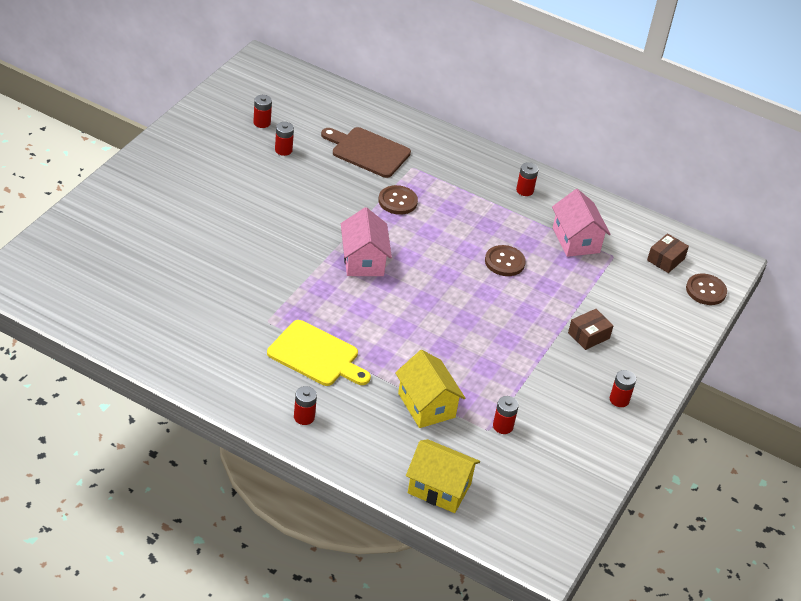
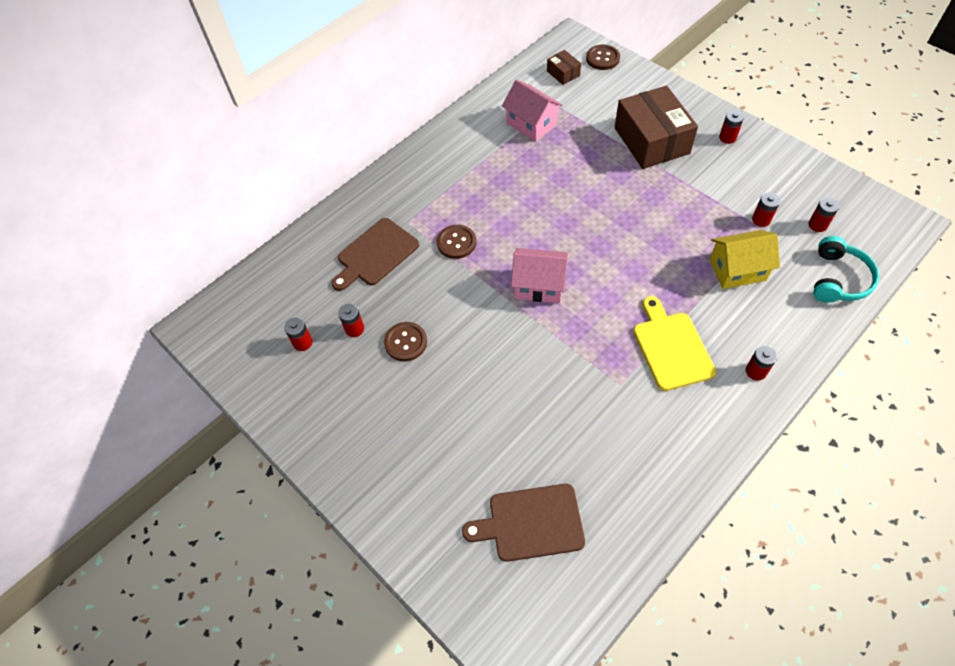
camera: 65 degrees left, 15 degrees up
(122, 272) = (531, 523): none -> brown cutting board
(316, 355) = (671, 347): yellow cutting board -> yellow cutting board turned 60 degrees counterclockwise
(439, 488) = (838, 279): yellow house -> turquoise headphones
(504, 262) = (554, 178): brown button -> brown button (405, 342)
(524, 190) = (459, 145): red battery -> red battery (817, 225)
(576, 240) = (531, 124): pink house -> pink house turned 45 degrees clockwise
(588, 335) = (651, 140): brown box -> brown box, size x2.21

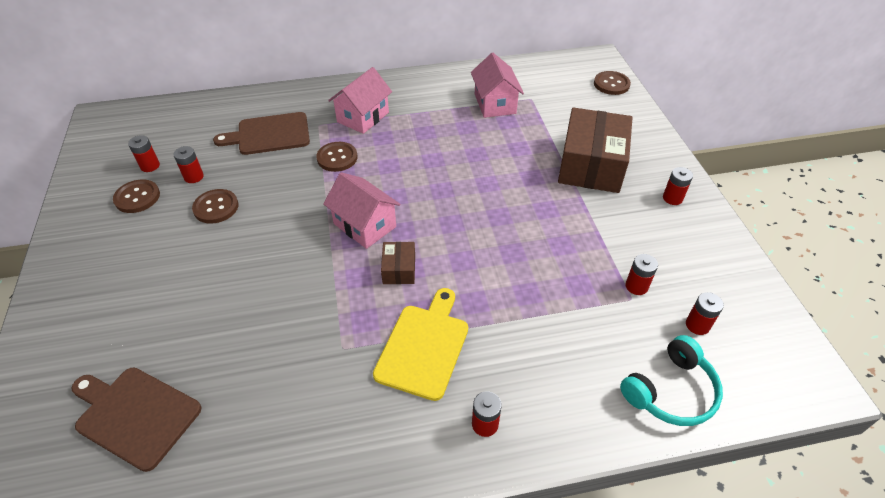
camera: 30 degrees right, 10 degrees down
(327, 375) = (137, 197): none -> brown button
(438, 194) = (363, 117): none -> pink house
(563, 73) = (563, 80): brown box -> brown box (399, 269)
(737, 270) = (564, 317): yellow house -> none

